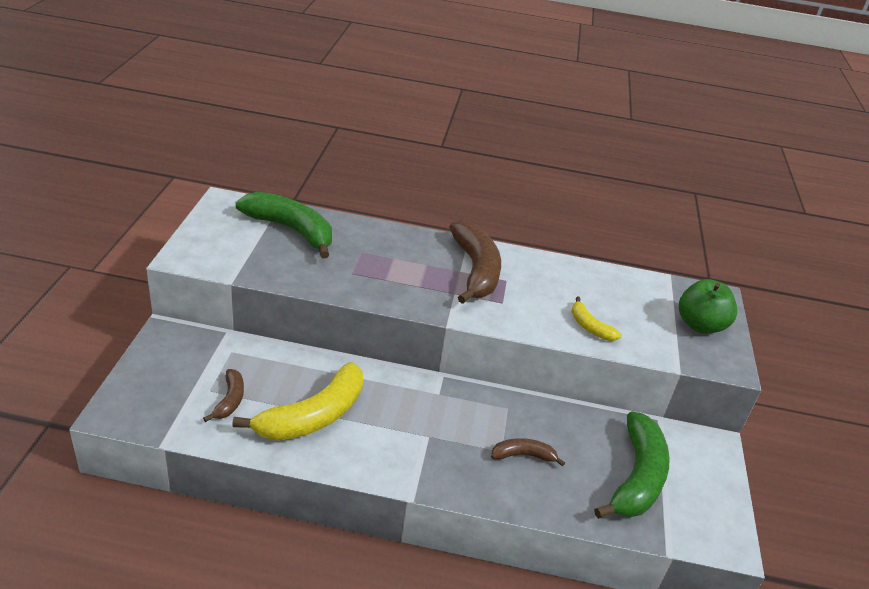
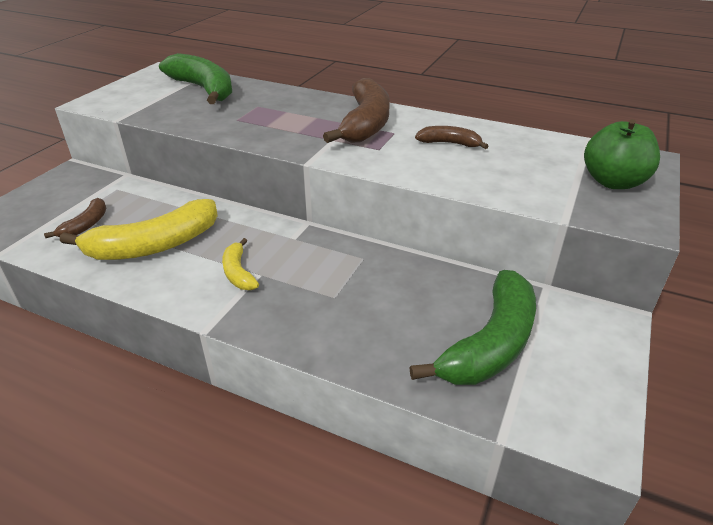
camera: 20 degrees right, 0 degrees up
(523, 455) = (357, 304): brown banana -> brown banana (449, 143)
(590, 327) = (470, 174): yellow banana -> yellow banana (238, 272)

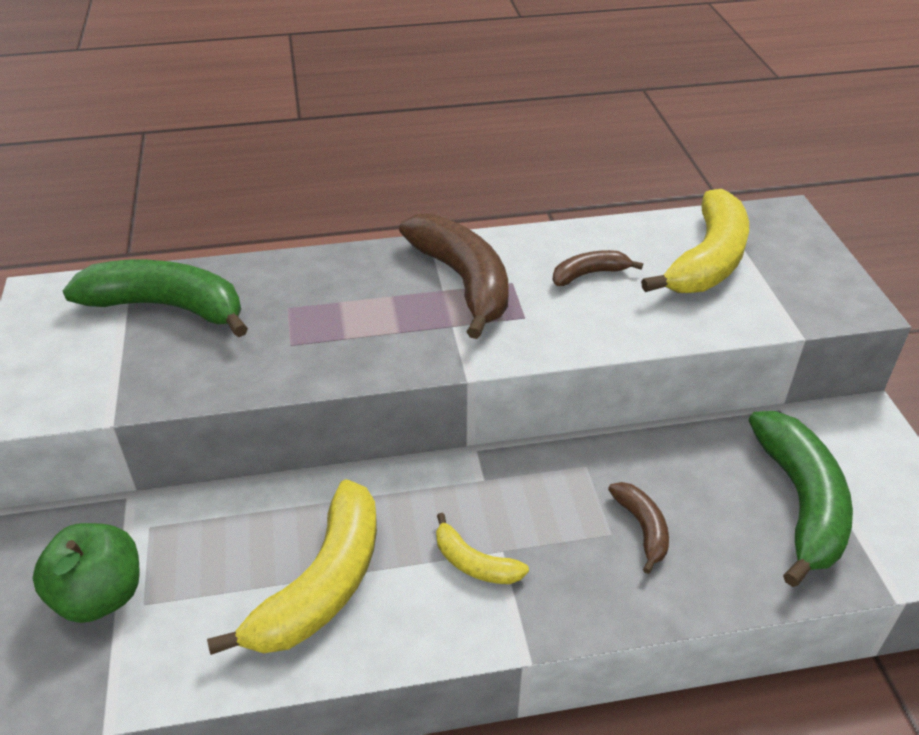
camera: 35 degrees left, 5 degrees up
(86, 225) = (182, 608): brown banana -> brown banana (642, 528)
(546, 162) = (707, 260): none -> yellow banana
(613, 182) = (789, 262): green apple -> green apple (100, 596)

